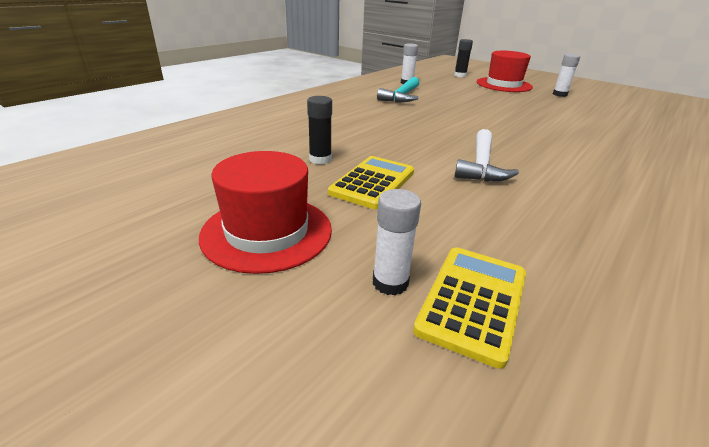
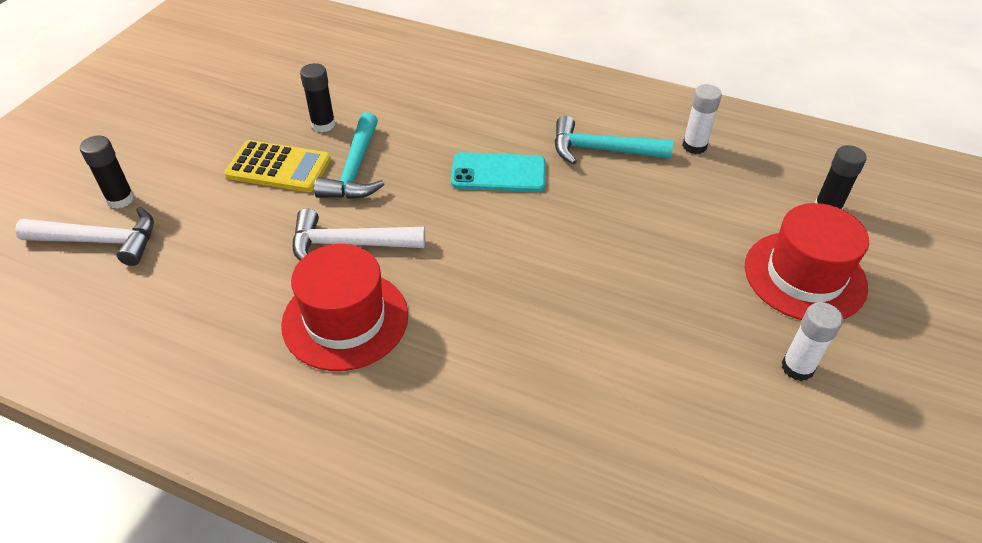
camera: 75 degrees right, 15 degrees up
(267, 232) = (180, 129): red hat -> red hat (345, 319)
(390, 154) = (355, 169): none -> turquoise hammer
(390, 282) = (120, 199): white glue stick -> black glue stick
(413, 118) = (498, 173): none -> turquoise phone
(473, 301) = (100, 241): yellow calculator -> white hammer

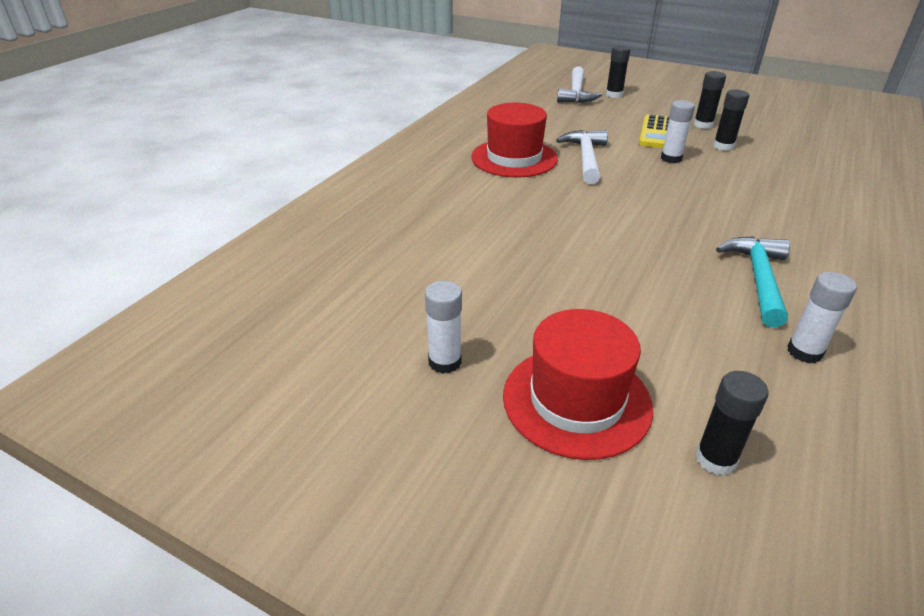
camera: 95 degrees right, 10 degrees down
(256, 130) = (703, 125): none -> black glue stick
(355, 169) = (671, 158): turquoise hammer -> white glue stick
(498, 173) = (692, 218): turquoise phone -> none

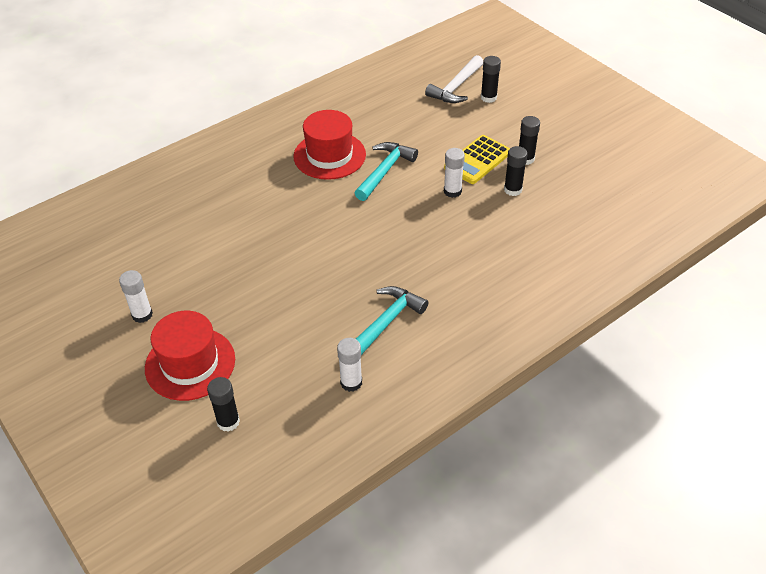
camera: 25 degrees right, 10 degrees up
(586, 158) = (385, 171): white hammer -> turquoise hammer

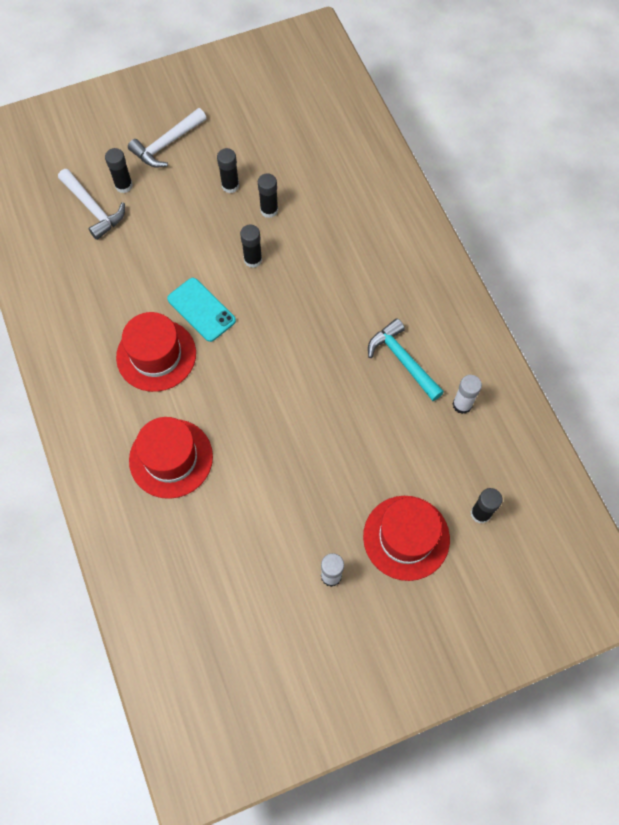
camera: 75 degrees left, 20 degrees up
(235, 187) = (171, 458): none -> red hat
(385, 171) = (201, 310): turquoise hammer -> turquoise phone
(452, 191) = (253, 260): white glue stick -> black glue stick
(477, 160) = (216, 225): yellow calculator -> none
(547, 111) = (167, 144): none -> white hammer

